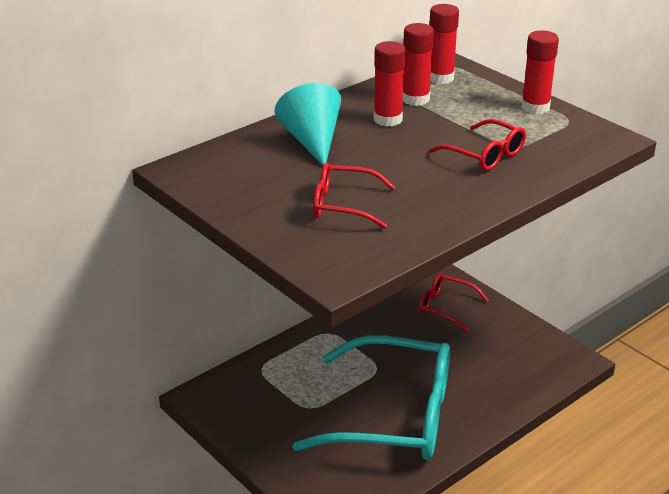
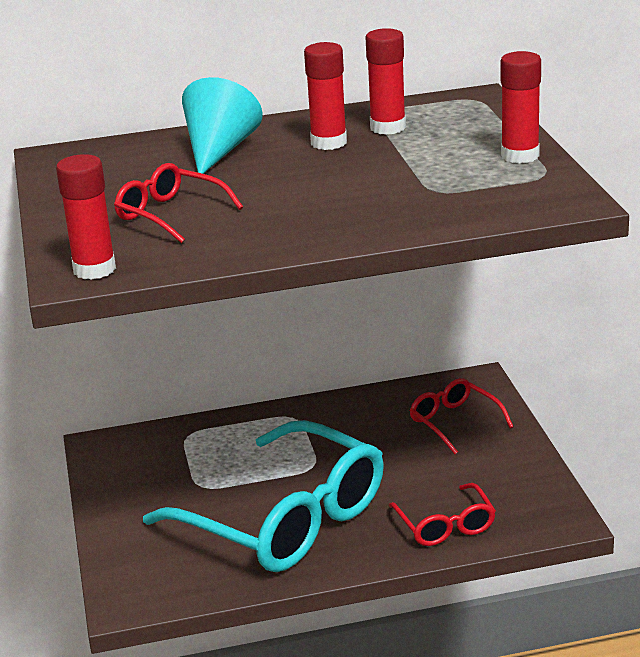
camera: 30 degrees right, 5 degrees down
(440, 78) = (447, 110): red glue stick -> red glue stick (94, 269)
(485, 155) = (391, 194): red glasses -> red glasses (445, 525)

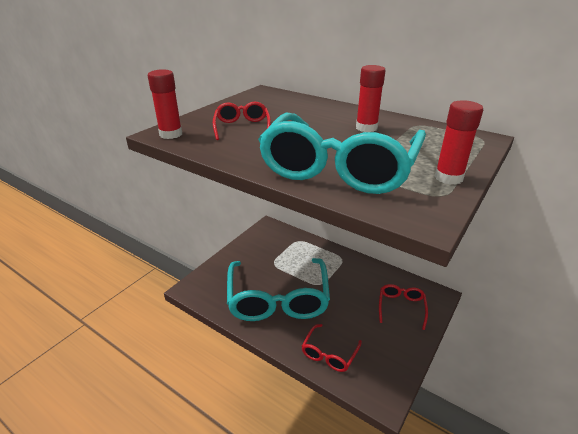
camera: 45 degrees right, 5 degrees up
(219, 151) = (317, 112): turquoise cone -> none
(388, 127) = (407, 133): red glue stick -> none
(401, 198) = (339, 168): none -> turquoise glasses

